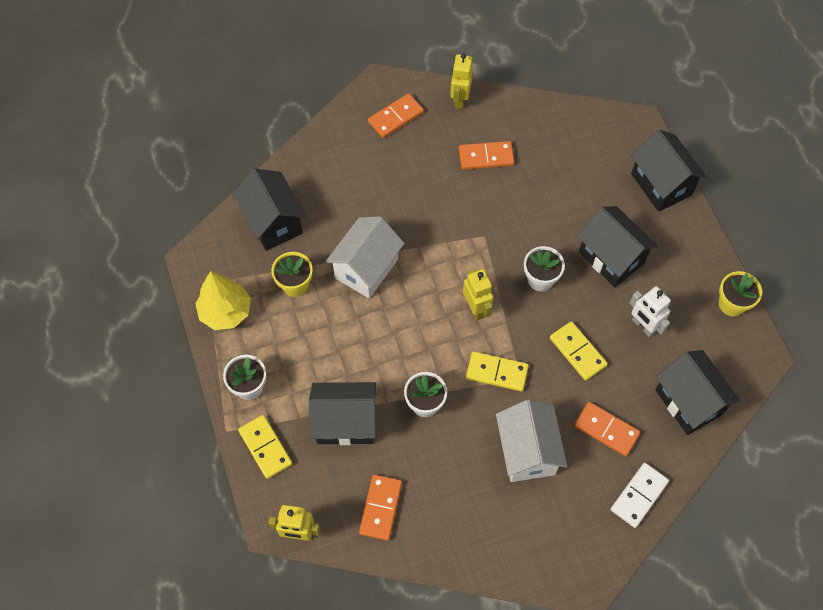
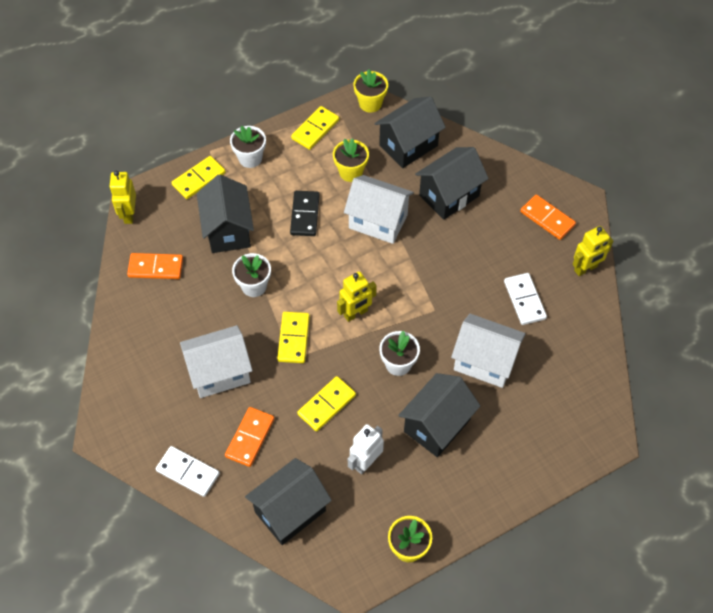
camera: 80 degrees right, 5 degrees down
(204, 250) = (370, 103): none -> yellow flower pot
(225, 312) = (315, 129): yellow tree -> yellow domino
(342, 339) = (305, 215): none -> black domino
(460, 99) = (586, 269): yellow robot -> yellow robot turned 150 degrees clockwise
(486, 157) = (524, 300): orange domino -> white domino
(548, 204) = (484, 362): none -> white house
(661, 184) = (537, 467): black house -> black house (449, 195)

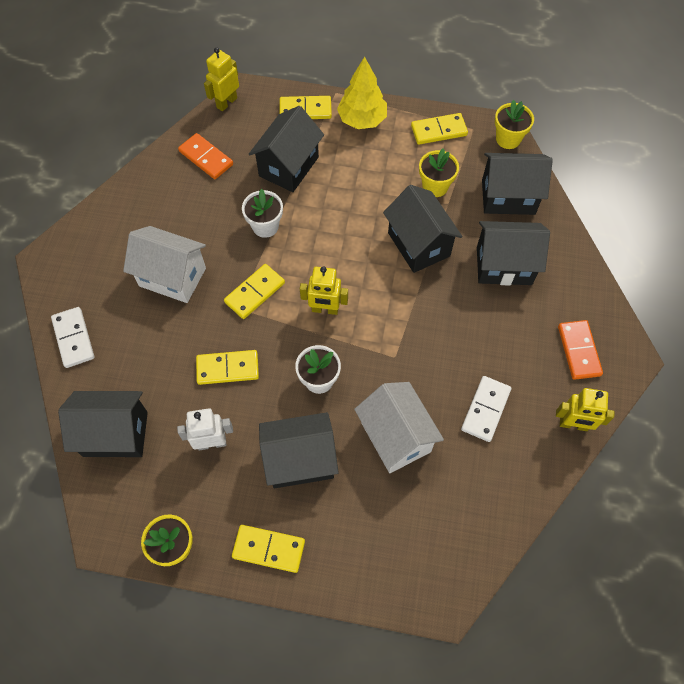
camera: 40 degrees right, 5 degrees up
(250, 158) = (362, 120): white flower pot -> yellow tree
(250, 438) = (144, 348): orange domino -> none
(305, 215) = (362, 196): black domino -> none
(378, 221) = (418, 244): white house -> black house
(471, 497) = (269, 549): none -> yellow domino

